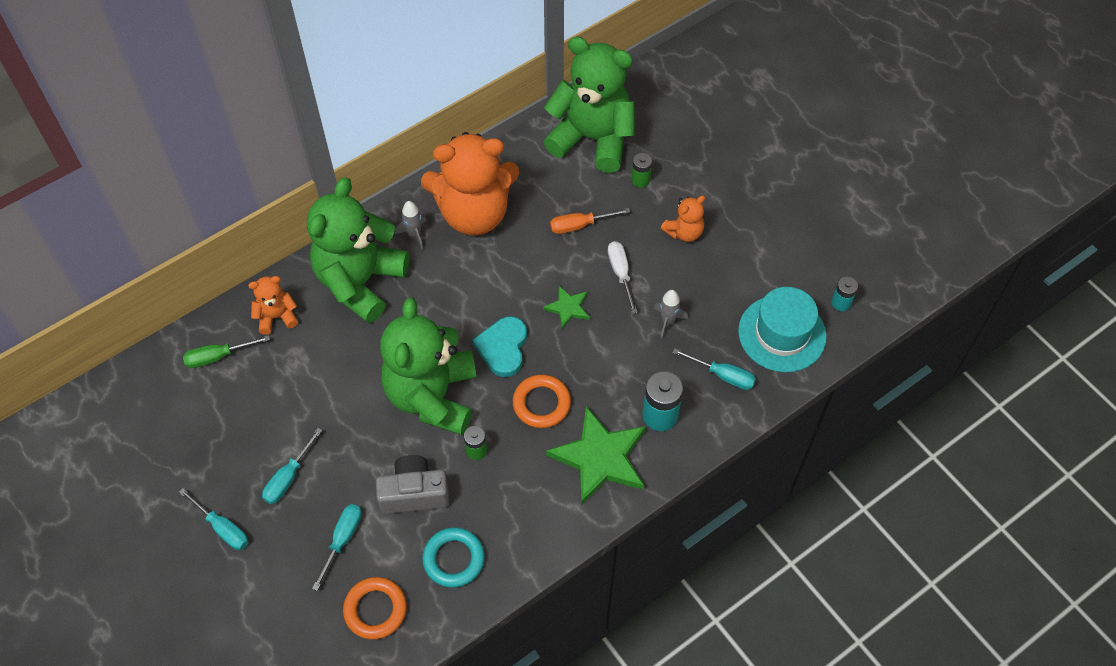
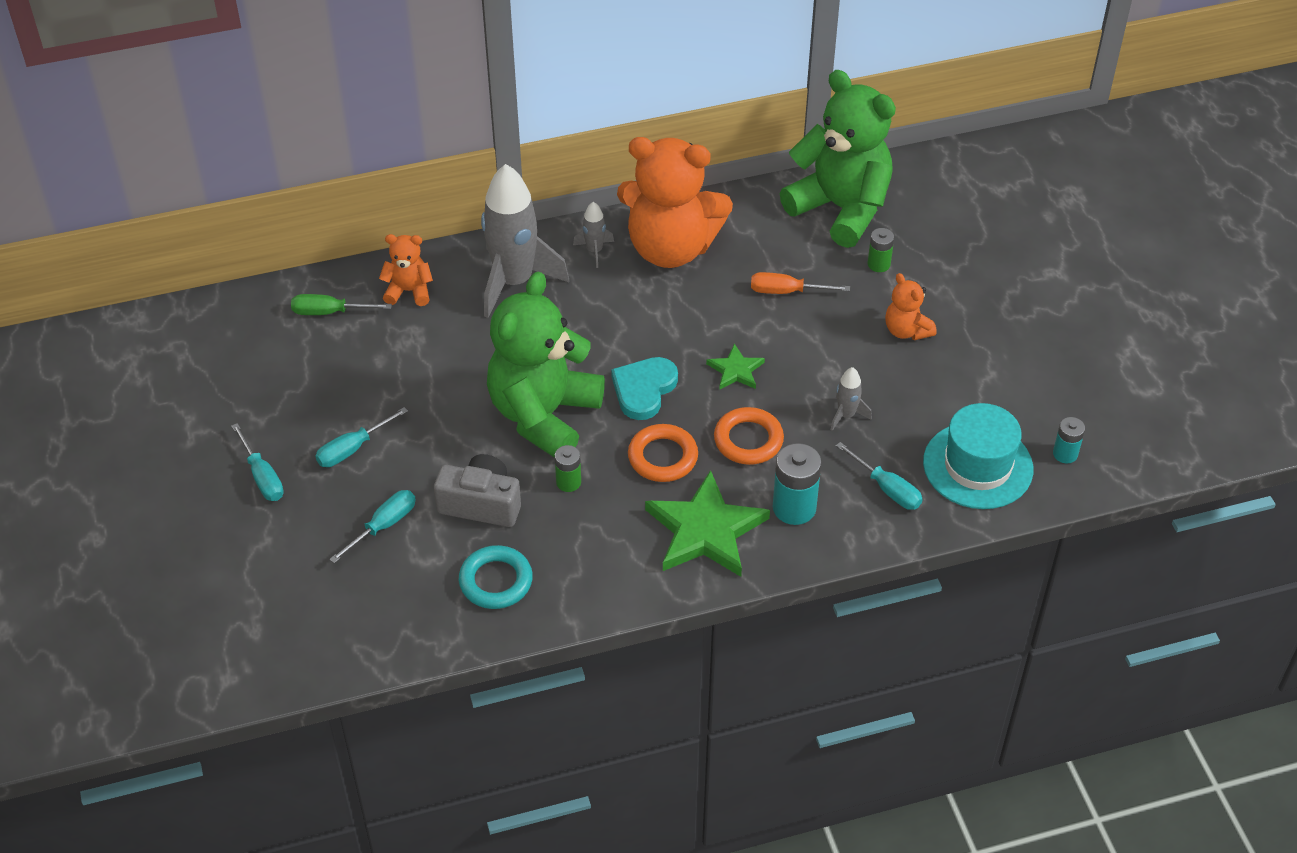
camera: 20 degrees right, 10 degrees down
(360, 282) = (514, 281): green teddy bear -> grey rocket
(375, 610) = (389, 604): orange ring -> orange ring (748, 440)
(620, 273) = (812, 352): white screwdriver -> none
(684, 232) = (906, 330): orange teddy bear -> orange teddy bear turned 75 degrees clockwise

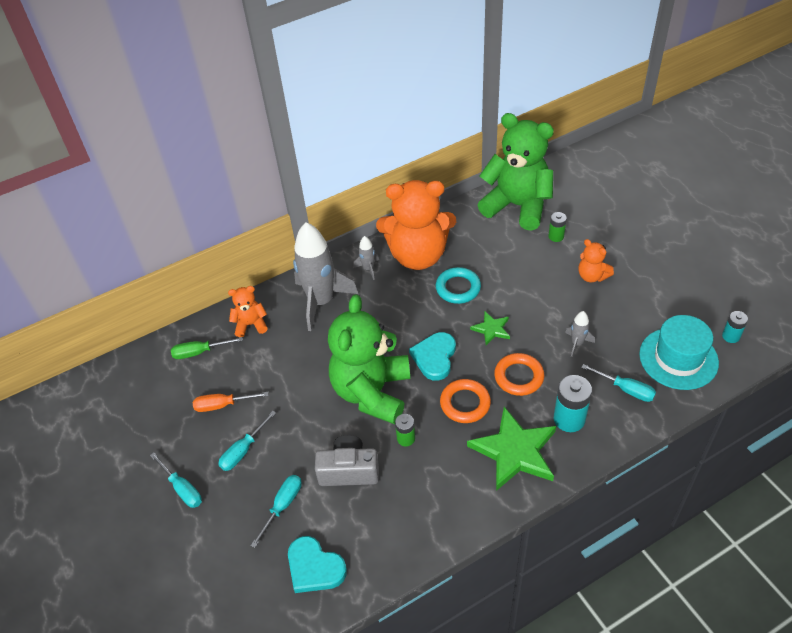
camera: 10 degrees left, 0 degrees up
(401, 605) = (314, 567): none -> turquoise heart
(496, 581) = (378, 530): turquoise ring -> turquoise ring (458, 288)
(786, 291) = (504, 268): orange screwdriver -> orange screwdriver (222, 405)

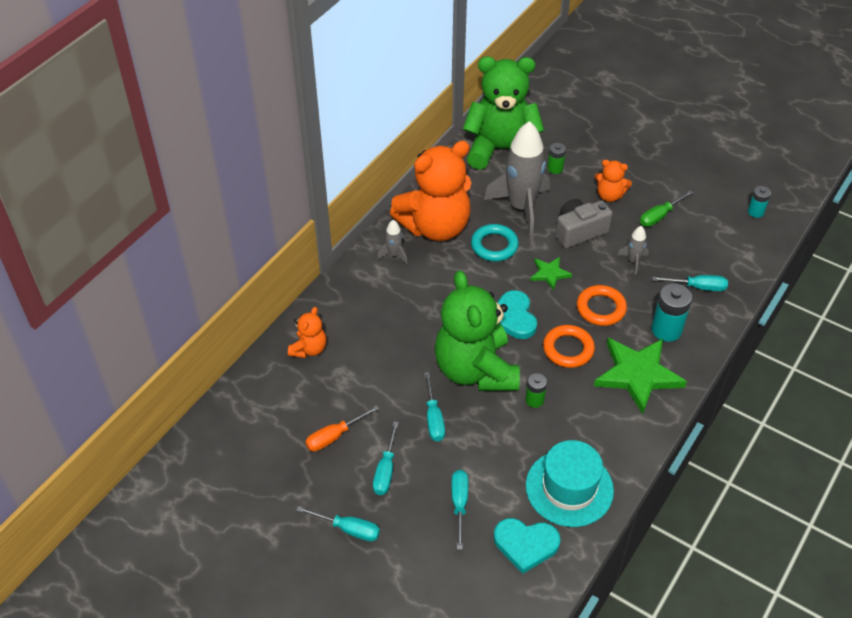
camera: 30 degrees left, 0 degrees up
(199, 352) = (272, 395): green screwdriver -> green screwdriver (659, 216)
(251, 324) = (309, 349): orange teddy bear -> orange teddy bear turned 150 degrees clockwise
(310, 421) = (434, 418): none -> turquoise screwdriver
(321, 302) = (367, 302): grey rocket -> grey rocket (521, 207)
(349, 470) = (501, 448): grey camera -> grey camera (579, 231)
(678, 358) = (725, 245): turquoise hat -> turquoise hat (569, 488)

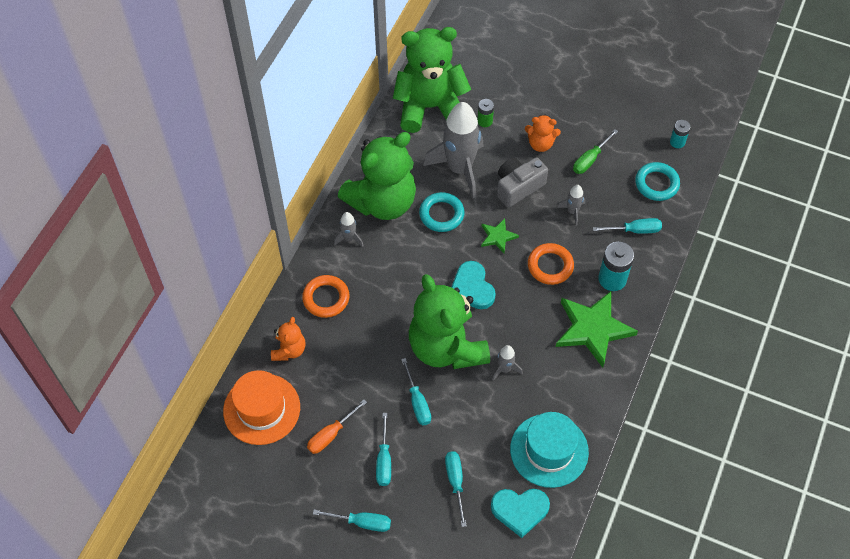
camera: 10 degrees left, 10 degrees up
(267, 401) = (261, 409): none -> orange hat
(435, 226) = (382, 202): orange teddy bear -> green teddy bear
(534, 400) = (505, 369): green battery -> grey rocket
(568, 349) = (527, 313): orange ring -> orange ring (326, 298)
(728, 247) = (656, 184): none -> turquoise ring

